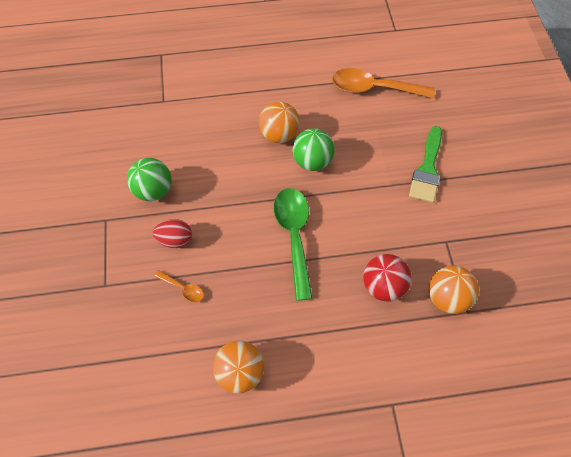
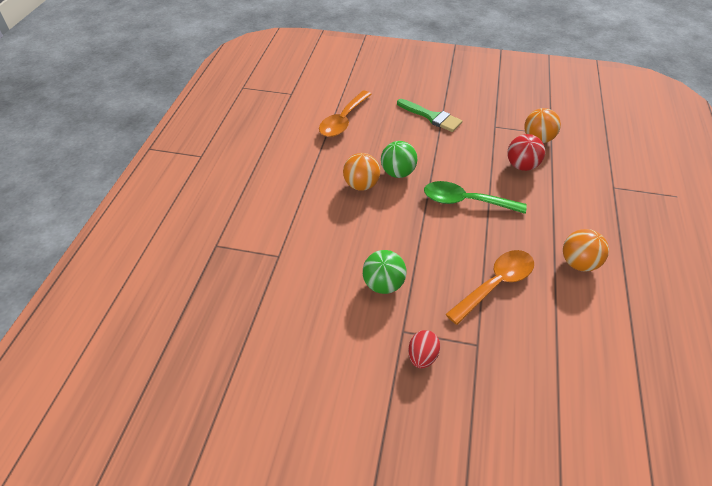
camera: 70 degrees left, 15 degrees down
(175, 239) = (443, 279): red egg -> red egg (422, 356)
(183, 288) = (496, 284): orange spoon -> orange spoon, size x2.17

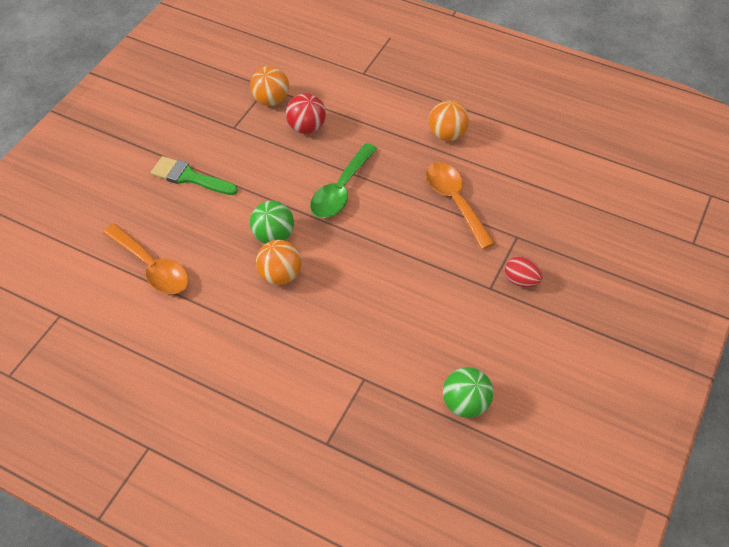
camera: 75 degrees left, 5 degrees up
(383, 284) = (431, 290): green ball -> green ball (465, 403)
(432, 117) = (189, 177): green brush -> green brush turned 120 degrees counterclockwise

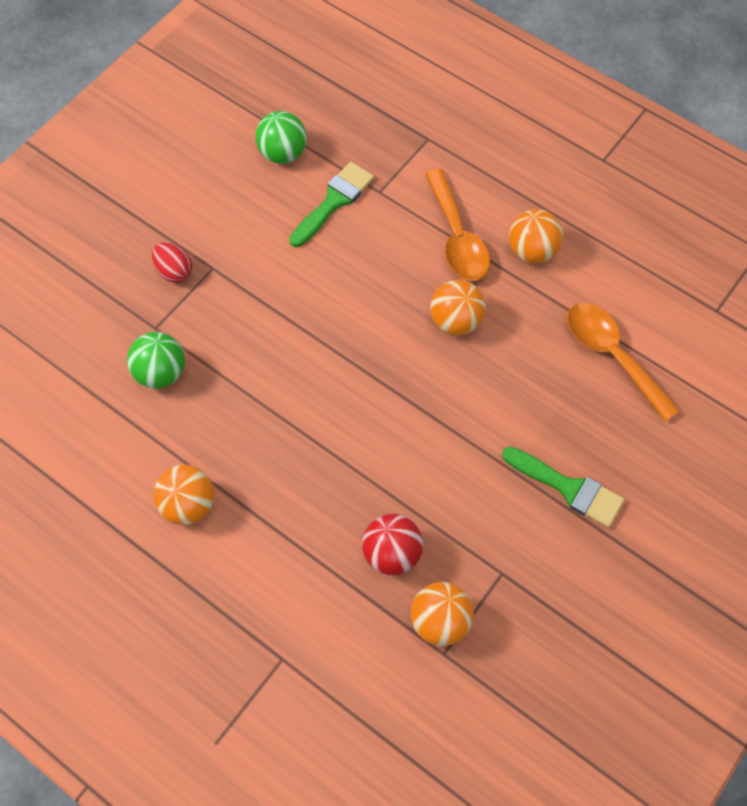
camera: 170 degrees left, 10 degrees up
(218, 343) = (532, 251): none -> orange ball
(273, 236) = (459, 376): green ball -> green ball (161, 373)
(341, 190) = (361, 432): green spoon -> none
(404, 362) = (334, 201): none -> green brush
(455, 201) = (215, 390): orange spoon -> orange spoon (457, 237)

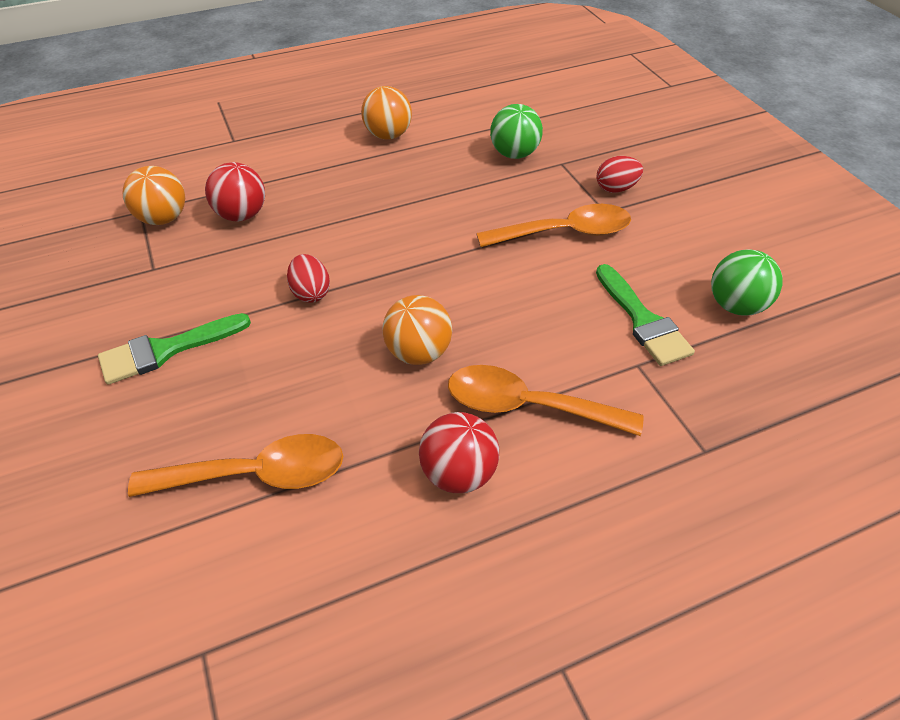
camera: 120 degrees right, 15 degrees down
(261, 285) = (565, 233): none -> orange spoon
(447, 428) = (311, 293): none -> red egg
(532, 251) = (458, 473): orange ball -> red ball

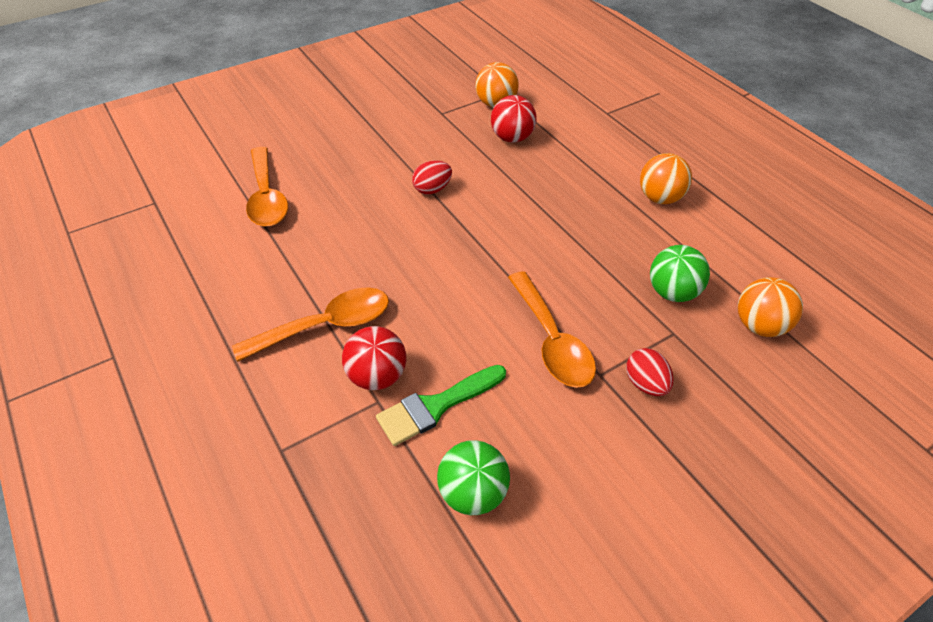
camera: 80 degrees right, 0 degrees up
(166, 350) = (366, 137): green brush -> none
(418, 352) = (377, 256): orange ball -> orange ball (759, 326)
(458, 473) = (264, 291): red ball -> red ball (377, 376)
(527, 406) = (326, 325): orange spoon -> orange spoon turned 60 degrees clockwise

